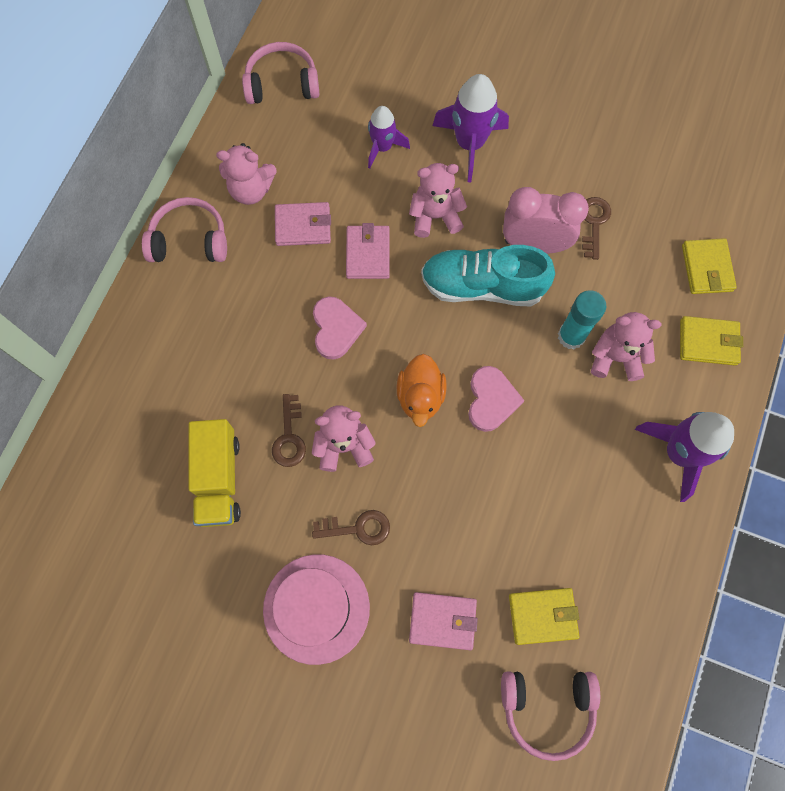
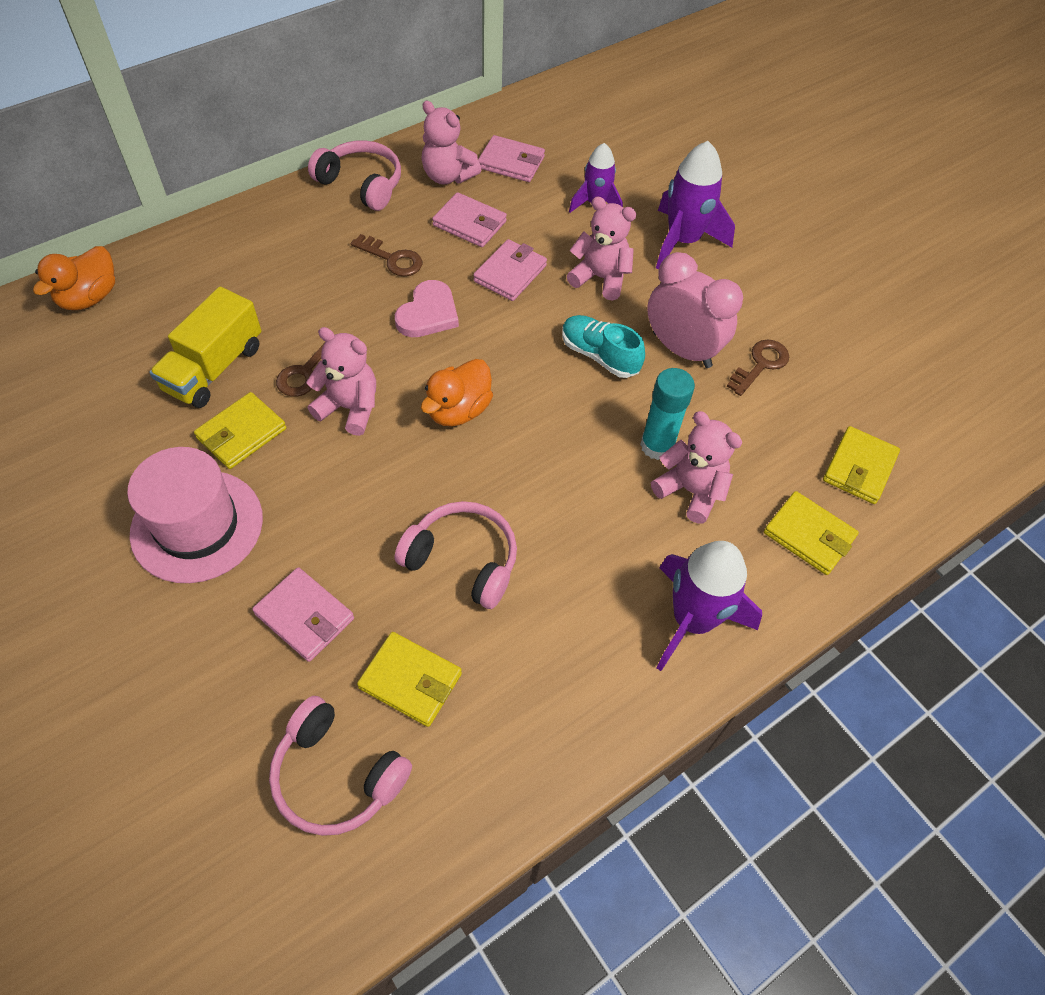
camera: 30 degrees right, 15 degrees down
(67, 483) = (89, 297): none -> orange duck
(282, 83) = (544, 118): pink headphones -> pink headphones (463, 560)
(285, 518) = (241, 433): none -> yellow wallet
(289, 146) = (511, 162): none -> pink wallet
(357, 528) = (298, 482): brown key -> brown key (392, 259)
(482, 286) = (599, 355): turquoise shoe -> turquoise shoe, size x0.63
(491, 400) = (526, 453): pink heart -> none

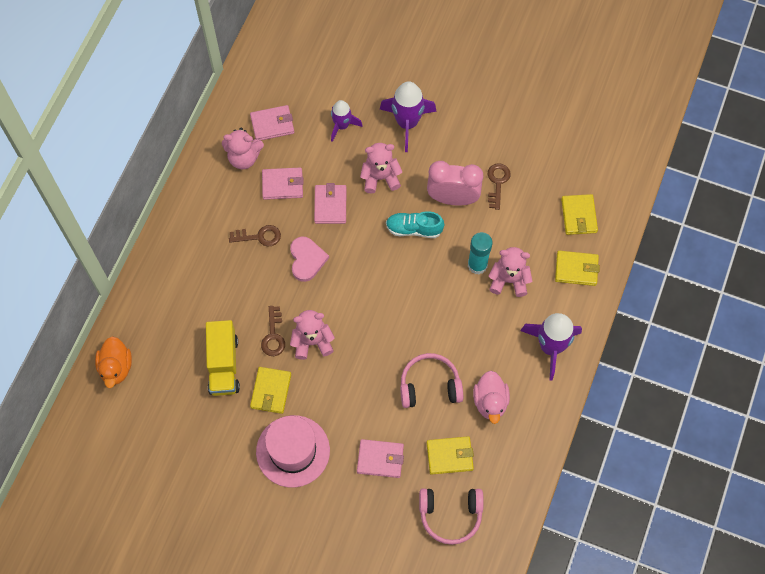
camera: 30 degrees left, 10 degrees up
(362, 184) = (199, 195): pink headphones -> none
(458, 410) = (367, 308): orange duck -> none
(536, 641) = (490, 402): none -> pink duck

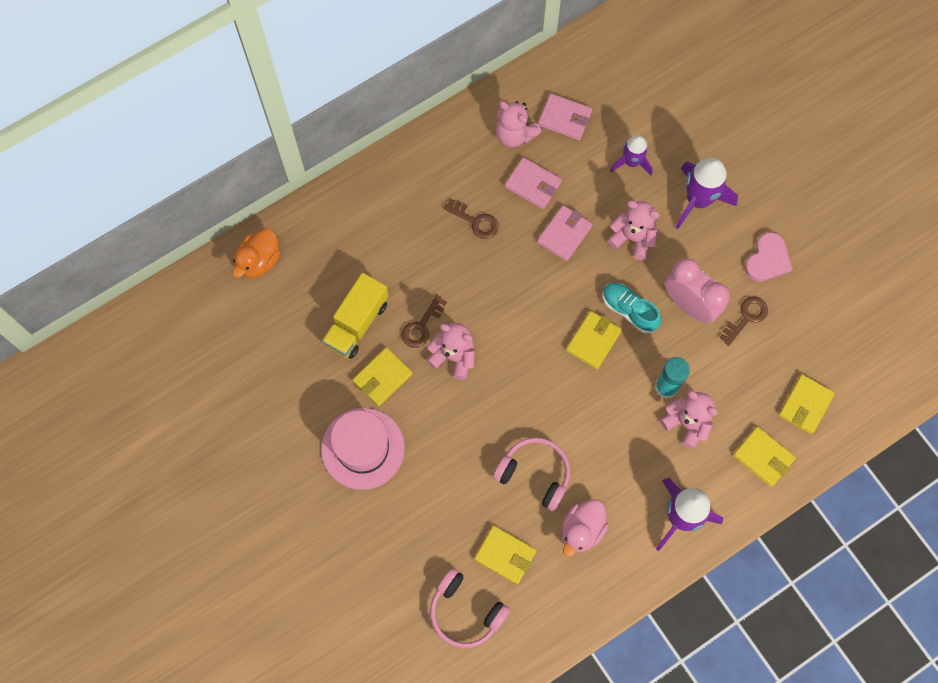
camera: 35 degrees right, 5 degrees up
(307, 259) = (504, 273): pink heart -> pink heart (767, 259)
(380, 459) = (437, 512): pink wallet -> none
(404, 266) = (593, 341): none -> yellow wallet

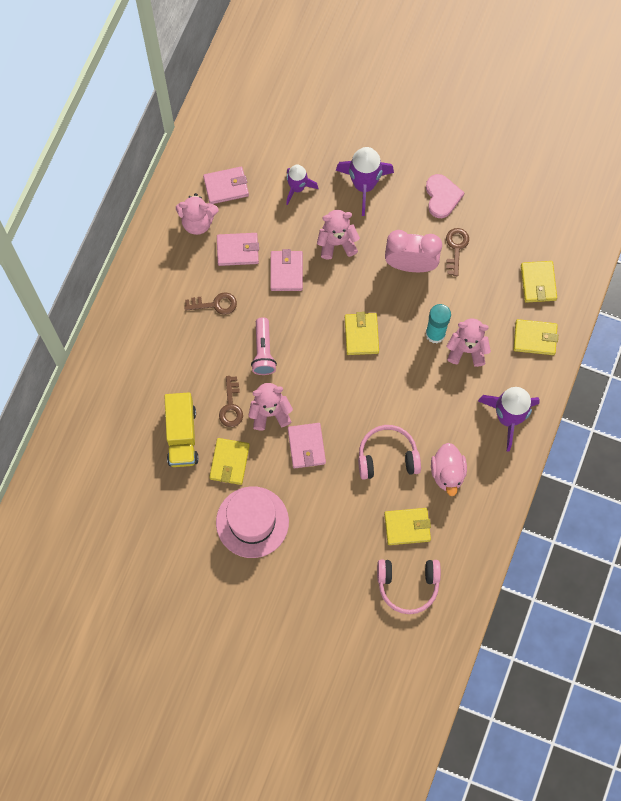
camera: 35 degrees left, 0 degrees up
(259, 261) = (75, 438): orange duck -> none
(465, 411) = (306, 446): none -> pink wallet
(489, 295) = (263, 351): none -> pink flashlight
(629, 310) = (371, 296): turquoise shoe -> none

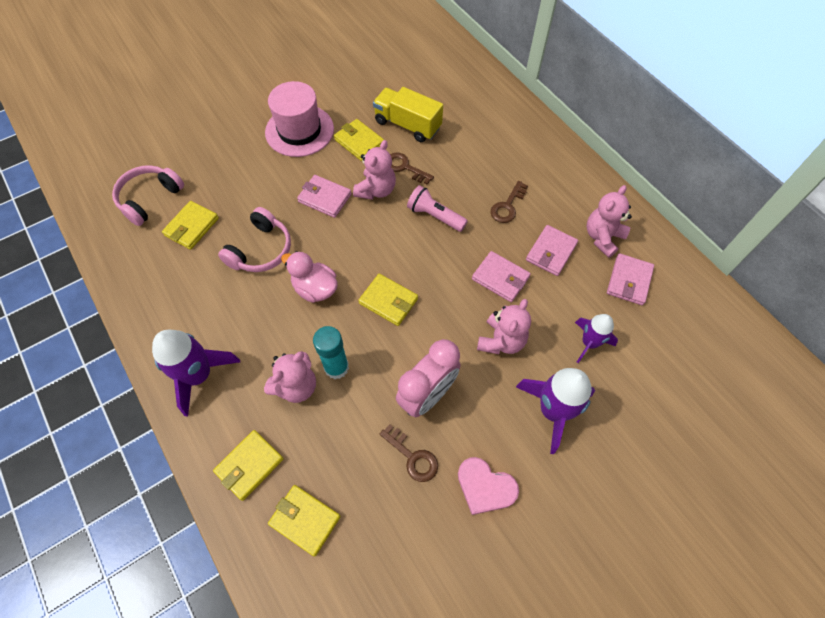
camera: 125 degrees right, 10 degrees down
(447, 473) = (202, 287): pink duck -> pink duck (315, 288)

